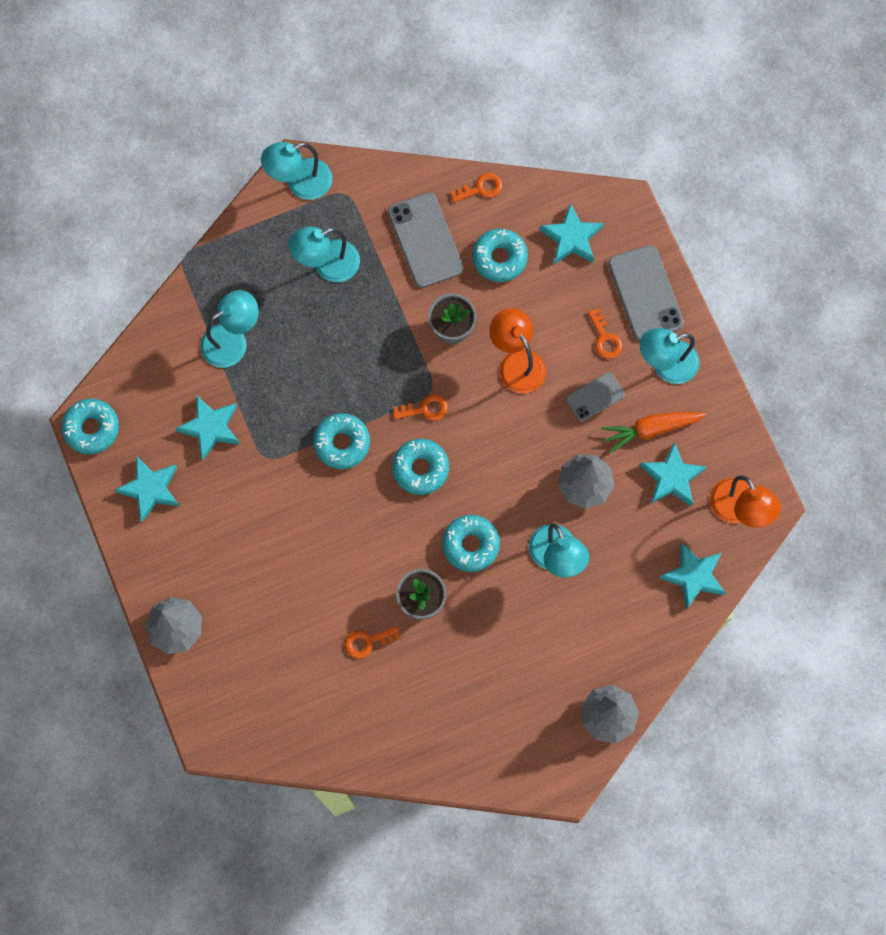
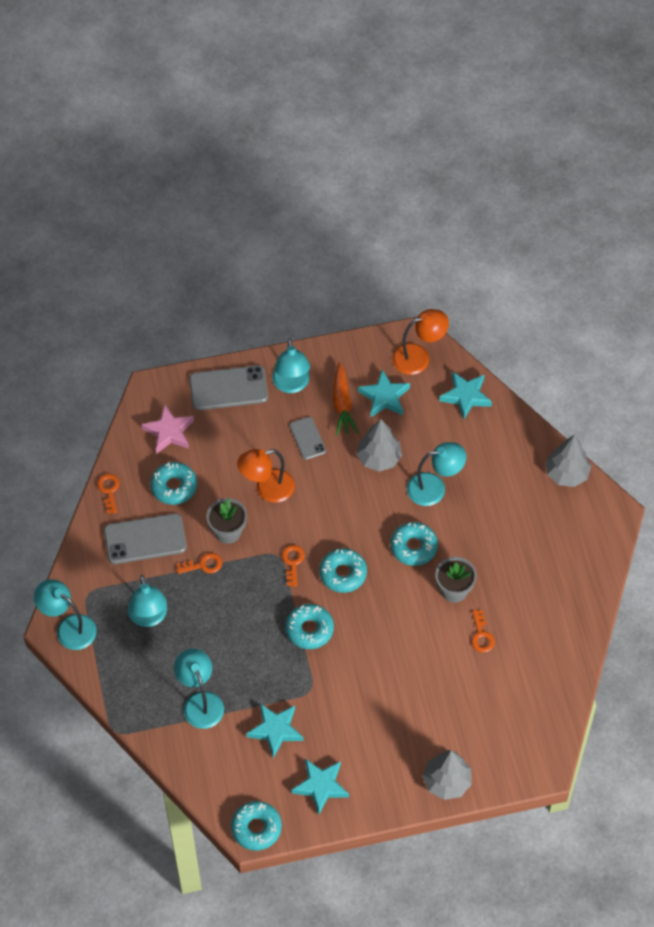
camera: 80 degrees left, 15 degrees down
(300, 183) = (69, 628): turquoise lamp -> turquoise lamp turned 135 degrees clockwise
(571, 238) = (169, 432): turquoise star -> pink star
(605, 338) = (260, 423): orange key -> orange key (203, 565)

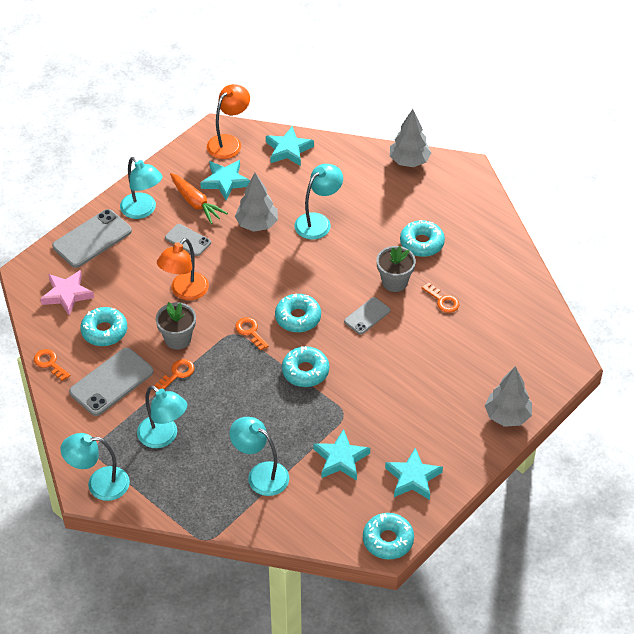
camera: 35 degrees left, 10 degrees down
(403, 609) = (367, 316): none -> grey phone
(413, 547) = (337, 269): turquoise donut -> turquoise donut (422, 243)

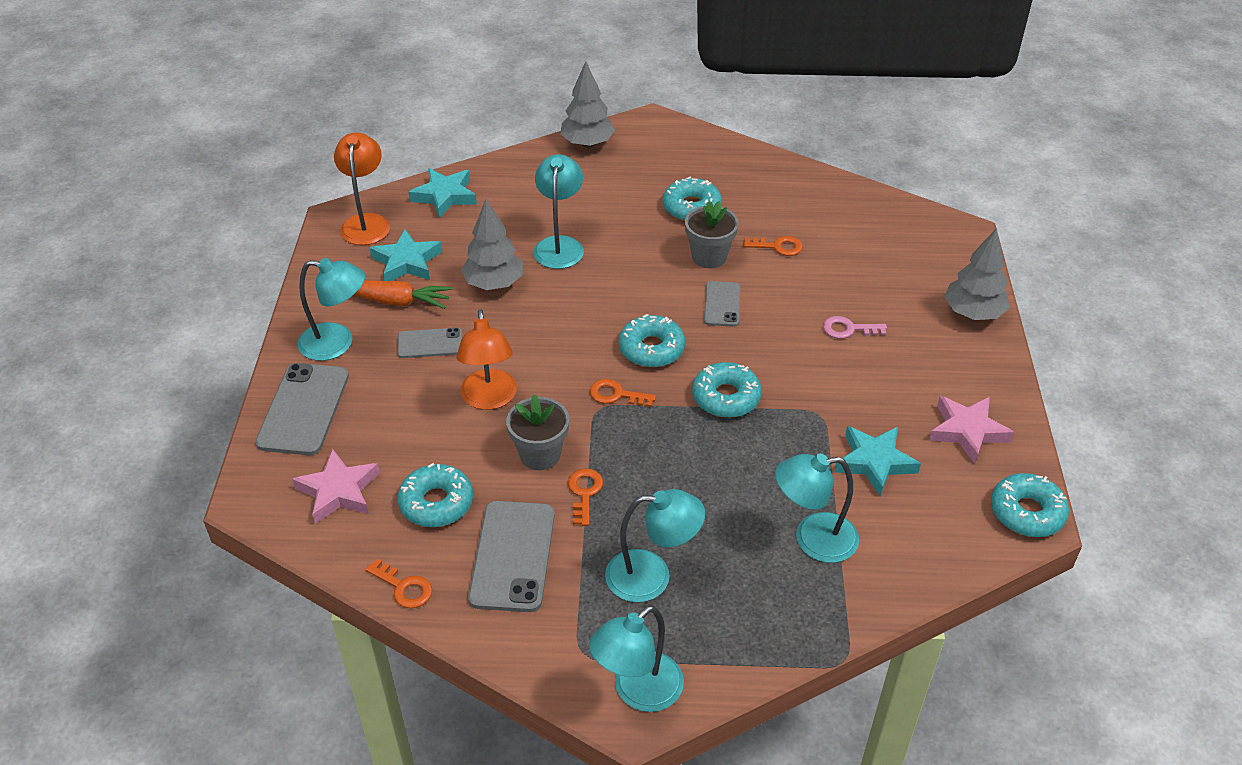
camera: 40 degrees left, 5 degrees down
(50, 363) = (404, 587): orange key -> orange key turned 150 degrees counterclockwise
(413, 478) = (967, 431): turquoise star -> pink star
(420, 377) = (848, 329): none -> pink key

